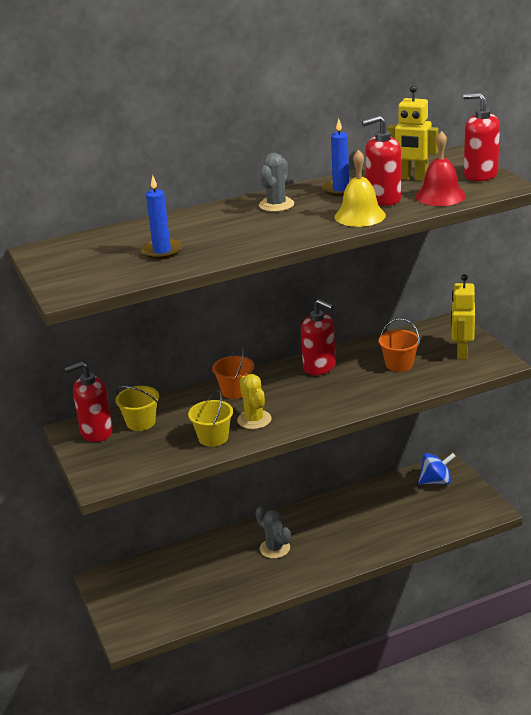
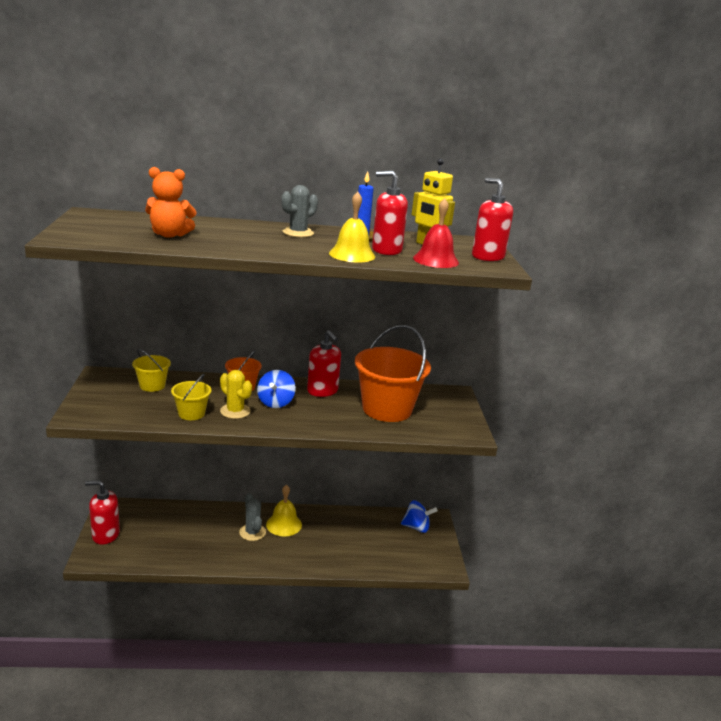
camera: 15 degrees right, 5 degrees down
(96, 432) = (114, 381): red soap dispenser -> red soap dispenser (105, 535)
(162, 251) = (170, 235): blue candle -> orange teddy bear
(254, 420) = (235, 411): yellow cactus -> yellow cactus turned 45 degrees counterclockwise
(285, 396) = (275, 402): none -> blue spinning top
(300, 528) = (284, 524): none -> yellow bell
(399, 364) = (387, 409): orange bucket -> orange bucket, size x2.04
(461, 352) = (446, 417): yellow robot -> none

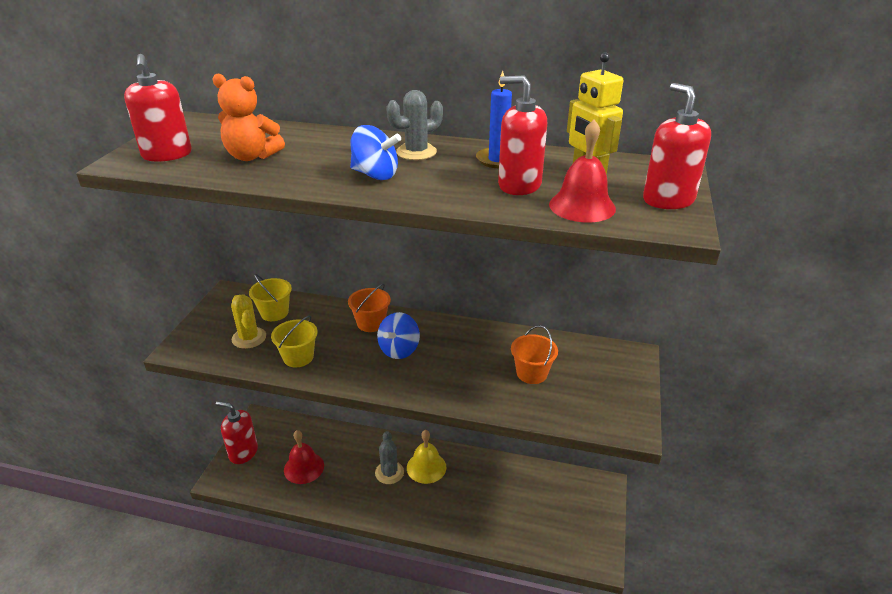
camera: 20 degrees right, 10 degrees up
(171, 539) = (304, 467): none -> red bell
(235, 411) = (347, 359): yellow cactus -> yellow cactus (249, 338)
(322, 391) = (462, 337): red soap dispenser -> red soap dispenser (167, 155)
(352, 255) = (464, 194): yellow bell -> none
(387, 409) = (531, 373): orange bucket -> orange bucket, size x0.49
(416, 527) = (579, 495): blue spinning top -> blue spinning top (375, 175)

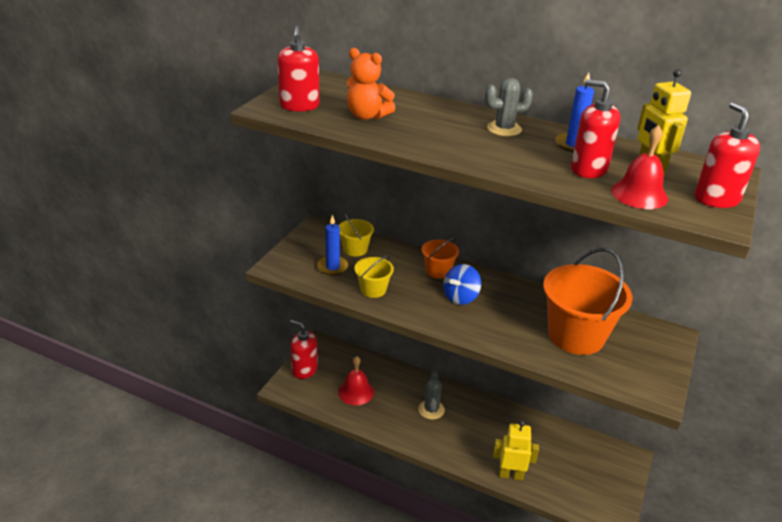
camera: 10 degrees right, 0 degrees up
(249, 338) = (332, 267): yellow cactus -> blue candle
(375, 175) = (468, 145): blue spinning top -> none
(426, 467) = (465, 411): yellow bell -> none
(484, 532) = (510, 475): none -> yellow robot
(531, 373) = (576, 335): orange bucket -> orange bucket, size x2.04

